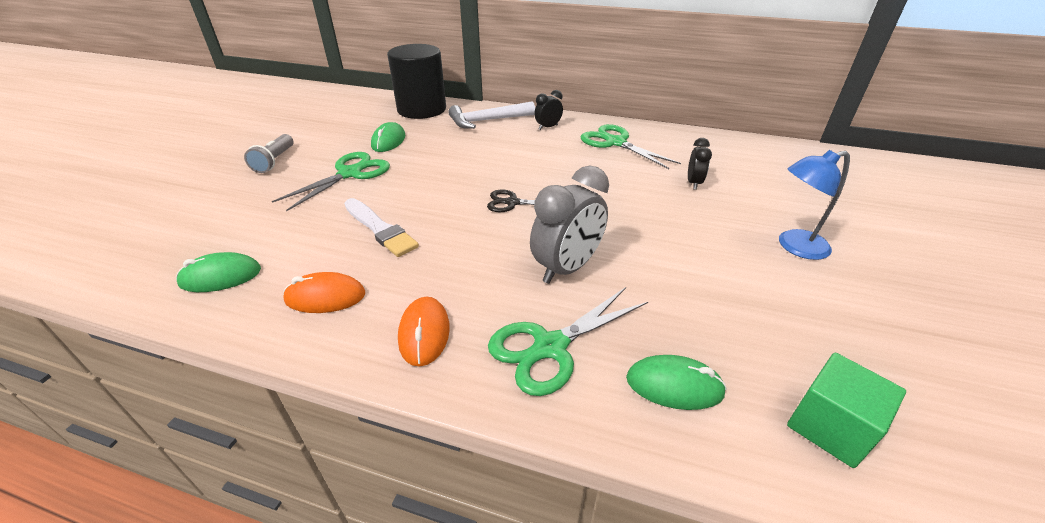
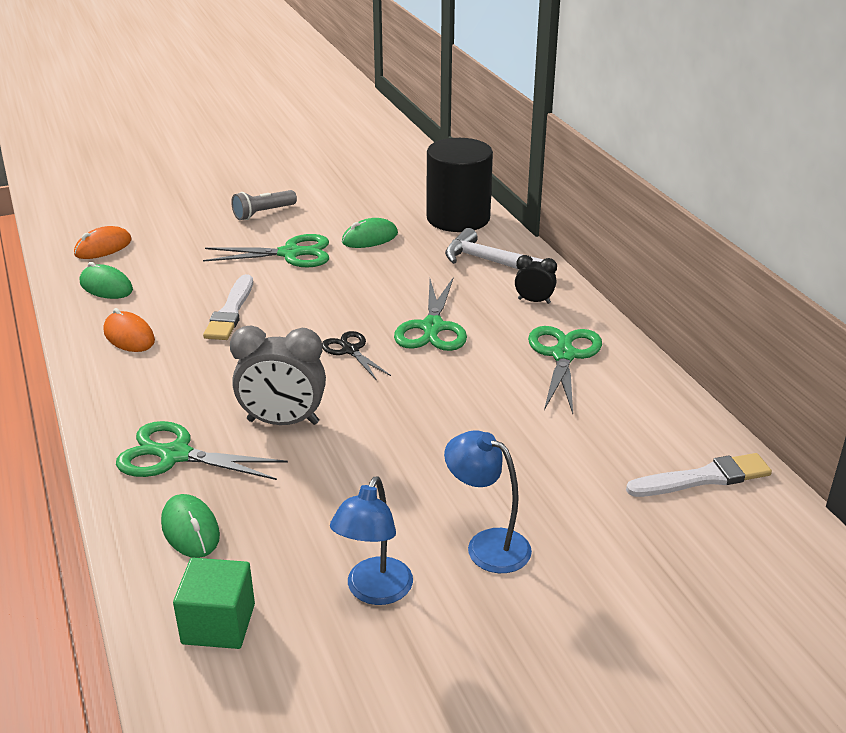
camera: 50 degrees right, 5 degrees down
(424, 333) = (134, 395): orange mouse -> orange mouse (103, 247)
(529, 165) = (432, 327): none -> green scissors
(693, 183) = (540, 439): black clock -> none
(774, 157) = (703, 478): none -> white brush
(824, 316) = (374, 591): none -> blue lamp

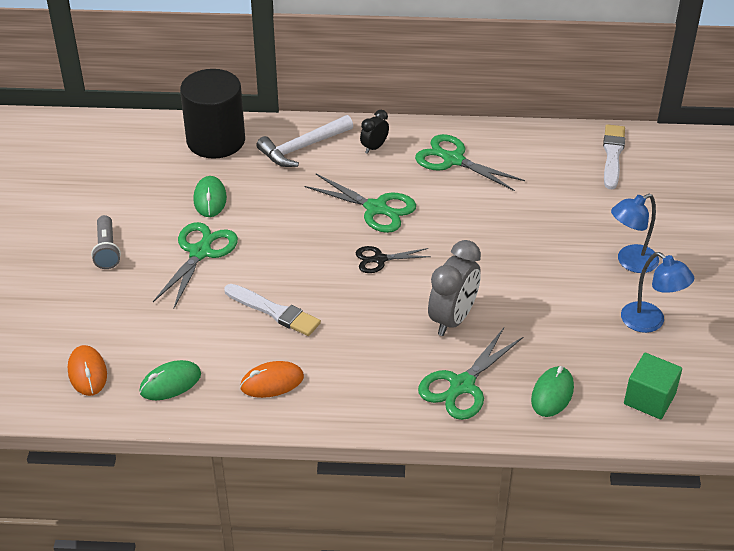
camera: 65 degrees left, 10 degrees up
(190, 530) = (552, 394): green mouse -> green mouse turned 60 degrees counterclockwise

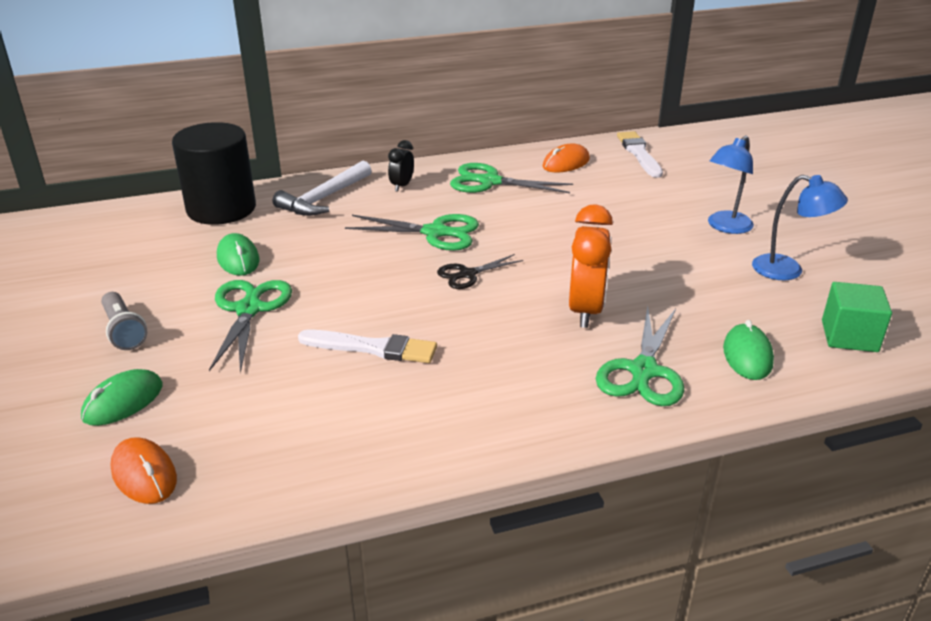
camera: 20 degrees left, 10 degrees down
(170, 383) = (272, 458): green mouse -> green mouse (123, 402)
(272, 382) = (411, 423): orange mouse -> orange mouse (566, 163)
(452, 319) = (585, 310): grey clock -> orange clock

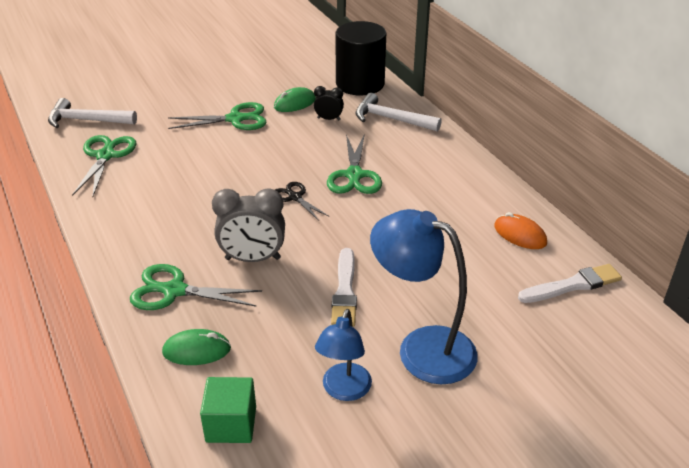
camera: 80 degrees right, 5 degrees up
(123, 402) = (144, 101): green mouse -> none
(124, 331) = (208, 86): grey flashlight -> none
(144, 474) = (87, 120): orange mouse -> white hammer
(372, 348) = (197, 170): white brush -> white brush (345, 291)
(402, 186) = (428, 150): black clock -> black clock (329, 119)
(490, 182) = (456, 193): green scissors -> green scissors (105, 156)
(585, 310) = (253, 259): orange clock -> grey clock
(725, 227) = (422, 348): blue lamp -> blue lamp, size x1.63

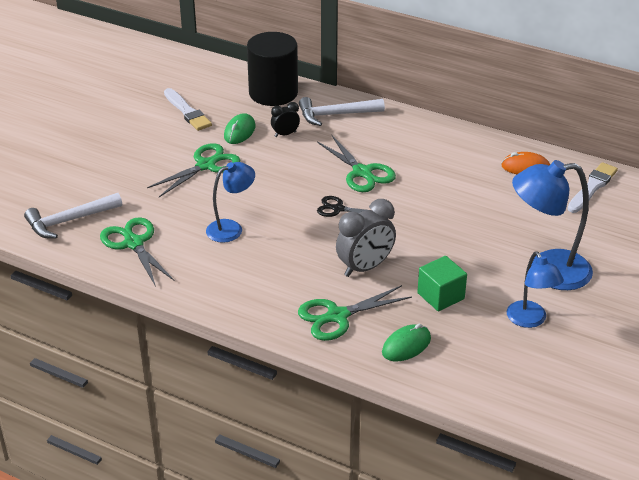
camera: 35 degrees left, 0 degrees up
(189, 176) = (231, 228): none -> blue lamp
(231, 424) = (486, 376): green cube -> green cube (440, 296)
(345, 291) = (456, 259): white brush -> white brush (187, 112)

